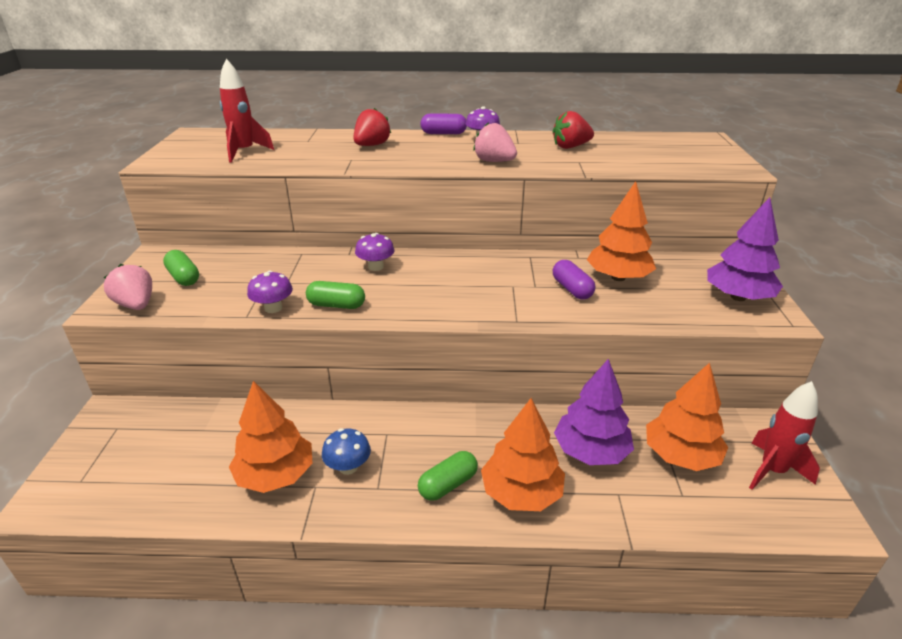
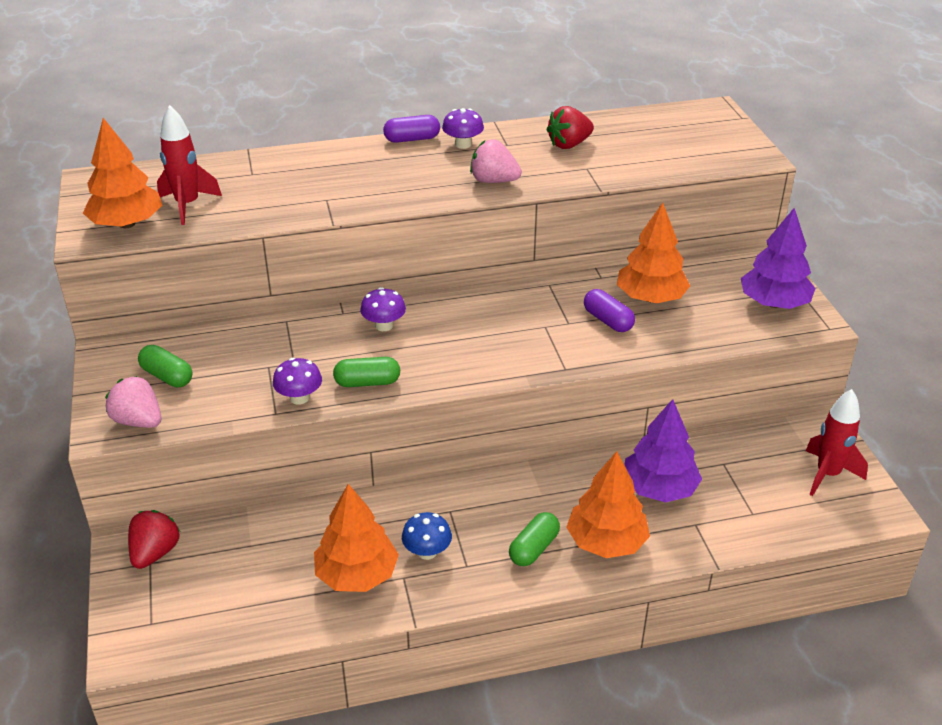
camera: 15 degrees left, 5 degrees up
(371, 145) = (337, 172): red strawberry -> red strawberry (155, 553)
(681, 455) = (743, 476): orange tree -> orange tree (127, 224)

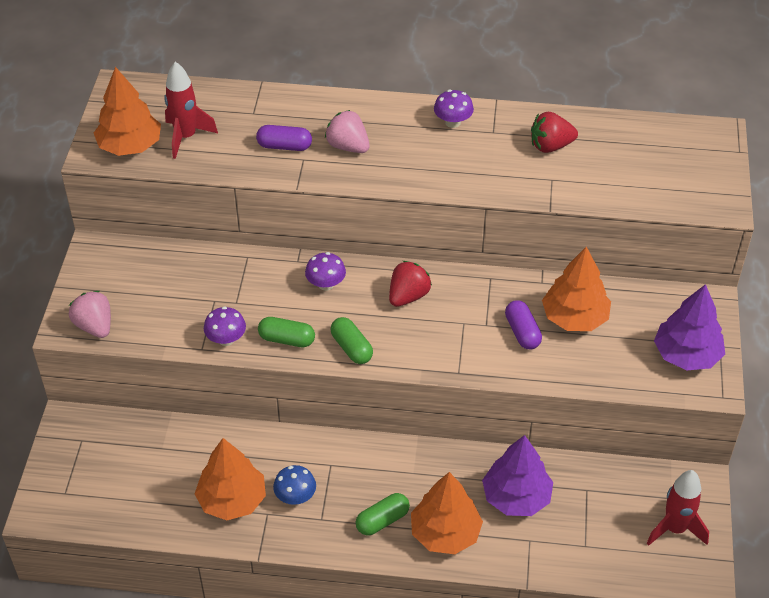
camera: 20 degrees right, 10 degrees up
(155, 553) = (88, 433): red strawberry -> red strawberry (408, 296)
(167, 376) = (131, 288): green capsule -> green capsule (351, 348)
(412, 139) = (410, 104): purple capsule -> purple capsule (284, 146)
(493, 181) = (458, 174): pink strawberry -> pink strawberry (348, 146)

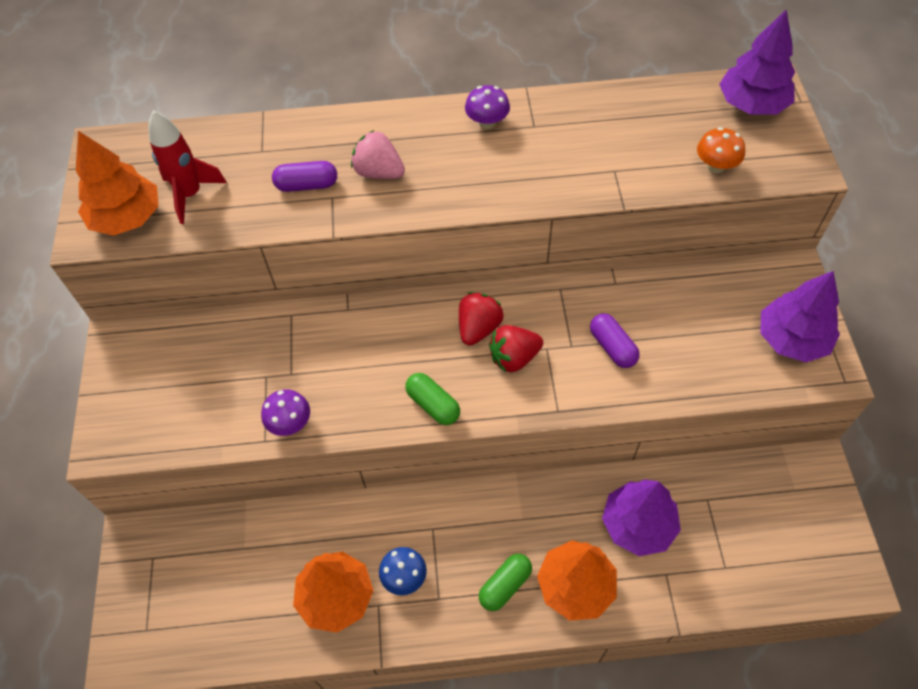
camera: 10 degrees left, 10 degrees up
(95, 326) = (135, 437): pink strawberry -> none
(287, 339) = (358, 409): green capsule -> none
(326, 284) = (385, 331): purple mushroom -> none
(550, 146) = (601, 131): red strawberry -> red strawberry (514, 358)
(574, 317) = (662, 318): orange tree -> none
(642, 190) = (715, 166): none -> orange mushroom
(675, 529) = (810, 526): red rocket -> none
(693, 146) = (751, 104): none -> purple tree

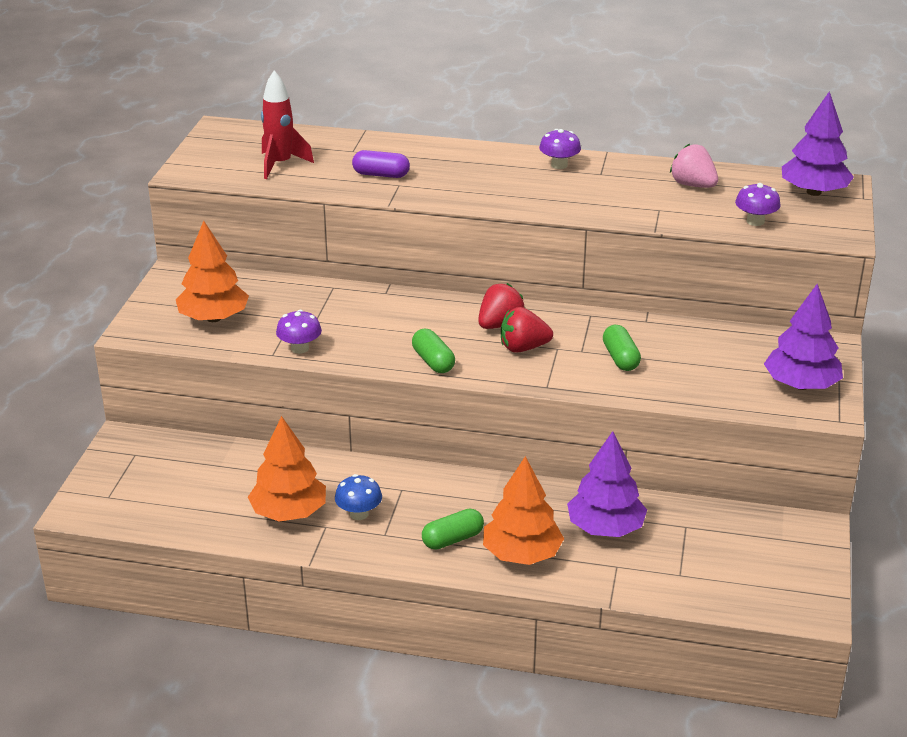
camera: 15 degrees right, 25 degrees down
(127, 217) = (222, 168): orange tree -> orange tree (214, 318)
(379, 172) = (447, 177): pink strawberry -> pink strawberry (693, 185)
(612, 347) = (620, 358): purple capsule -> green capsule
(715, 166) = (755, 221): orange mushroom -> purple mushroom

